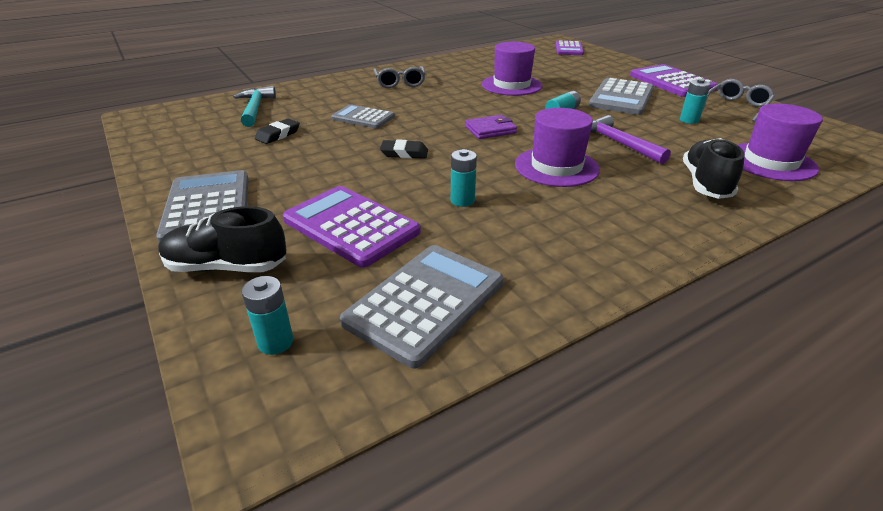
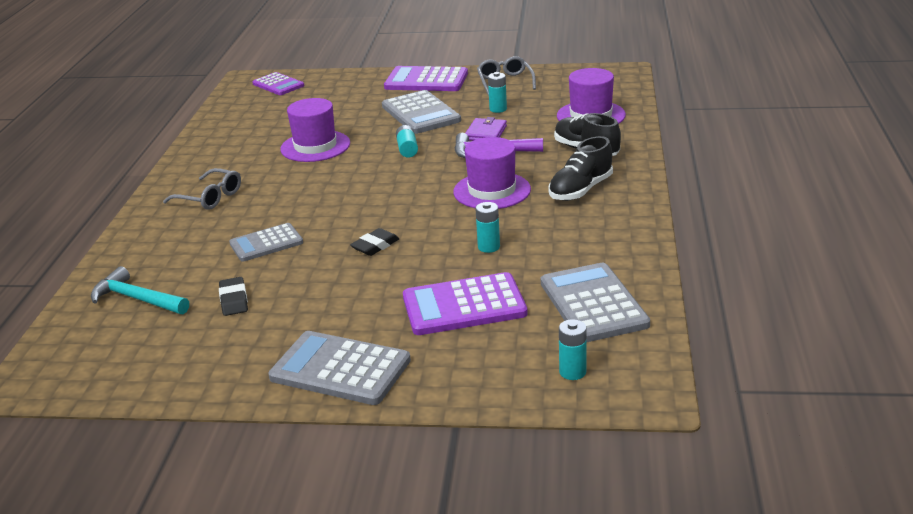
camera: 50 degrees left, 5 degrees down
(227, 267) = (455, 376): black shoe -> black shoe (580, 190)
(490, 130) = (391, 192): purple wallet -> purple wallet (486, 133)

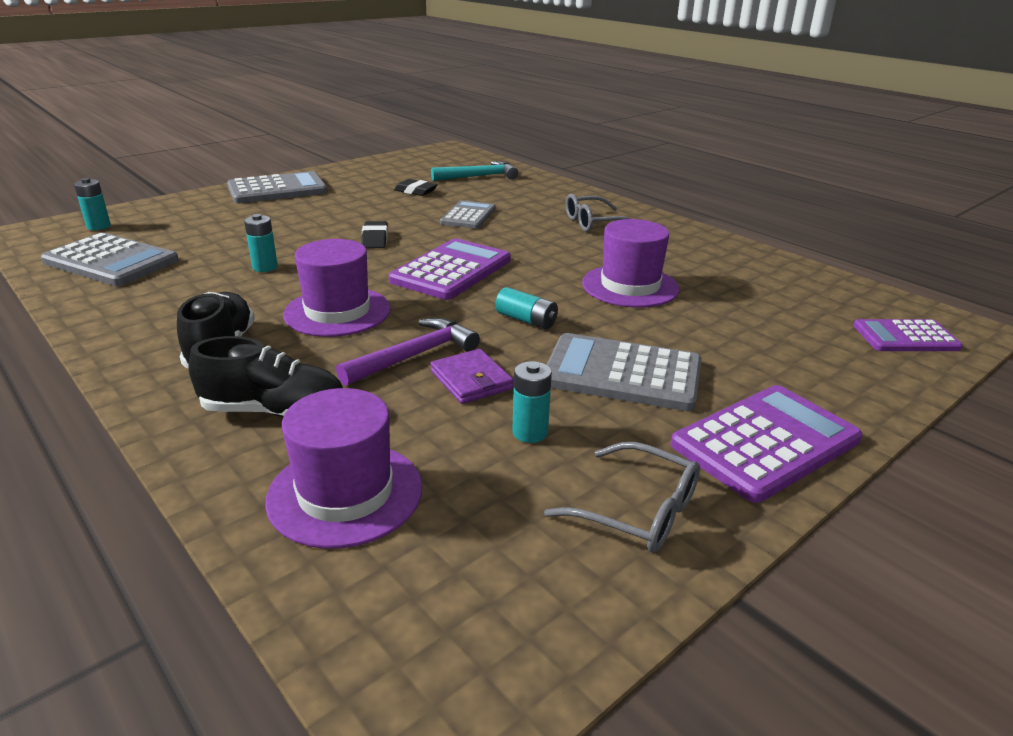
camera: 130 degrees right, 0 degrees up
(464, 306) = (232, 231): purple calculator -> purple calculator (451, 270)

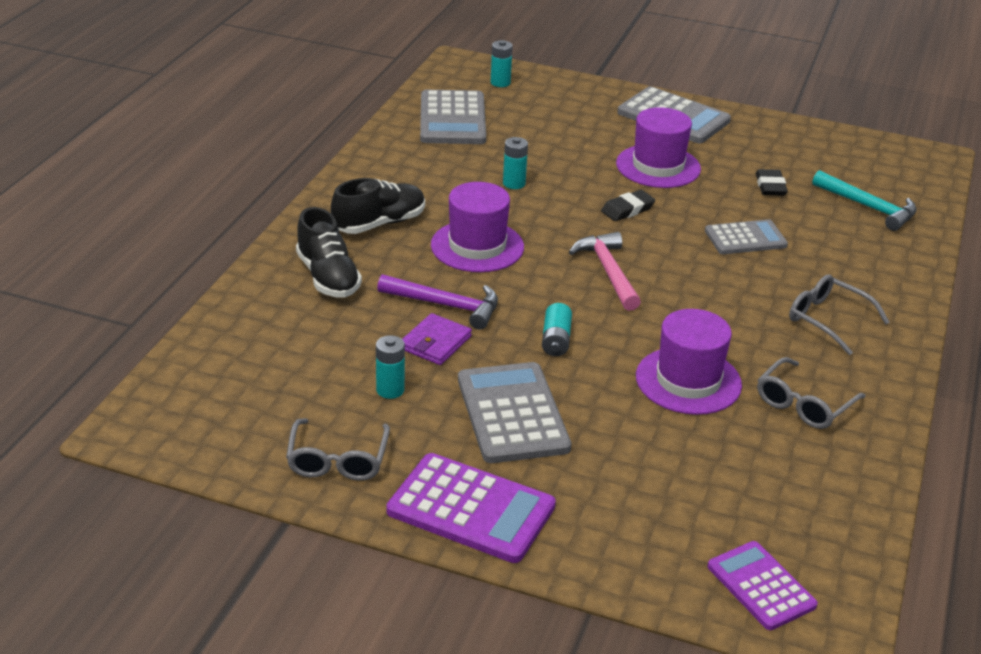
camera: 60 degrees right, 5 degrees up
(345, 493) = (270, 338): purple hat -> purple hat (658, 166)
(451, 270) = (608, 272): purple calculator -> pink hammer
(688, 258) = (803, 404): none -> grey glasses

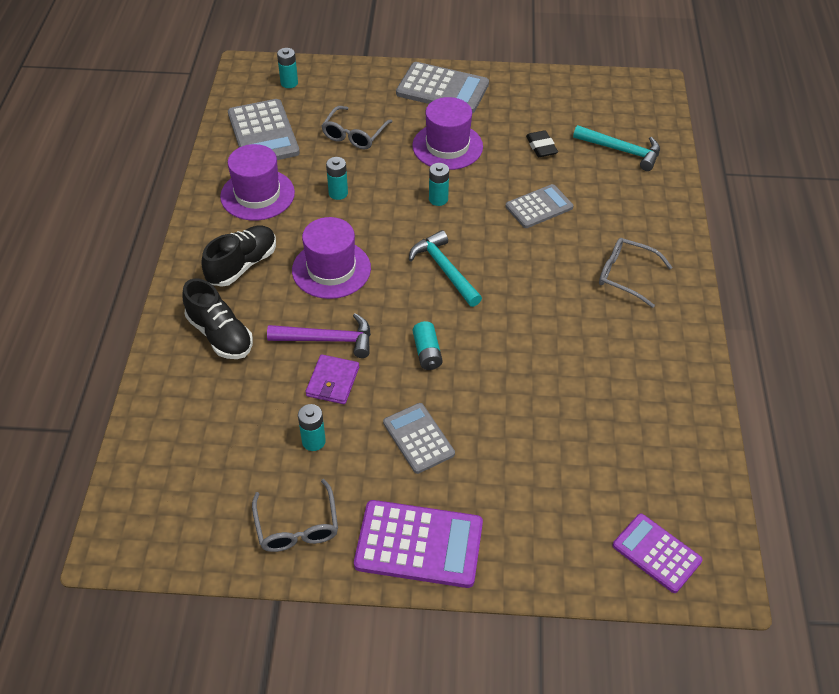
camera: 15 degrees left, 15 degrees up
(512, 414) = (418, 438): grey calculator -> grey calculator, size x0.64
(608, 272) = (445, 269): pink hammer -> turquoise hammer
(627, 209) = (438, 199): black eraser -> turquoise battery
(688, 381) = (541, 366): purple hat -> purple hat (257, 195)
(803, 404) = (633, 366): grey glasses -> grey glasses (354, 135)

